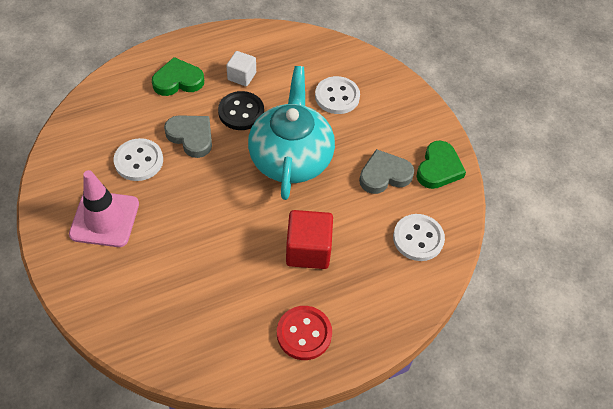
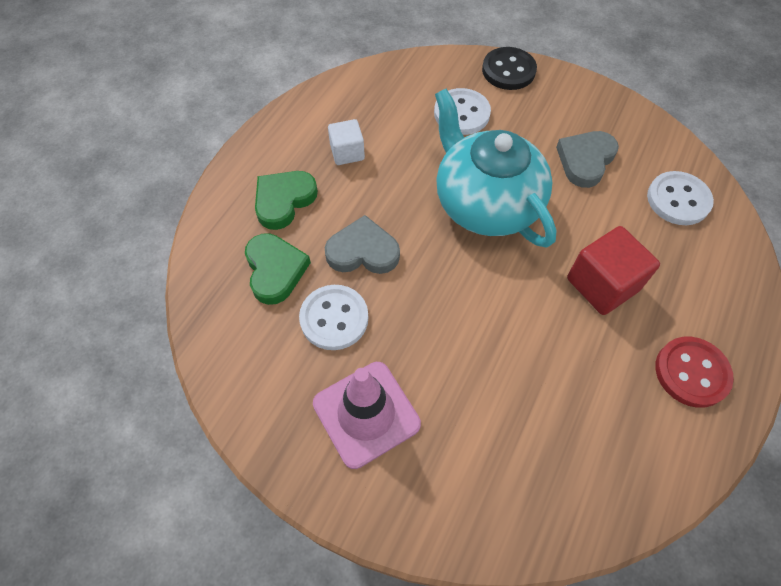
camera: 35 degrees left, 5 degrees up
(241, 112) = (386, 190): black button -> black button (508, 70)
(438, 168) = (621, 122): green heart -> green heart (275, 270)

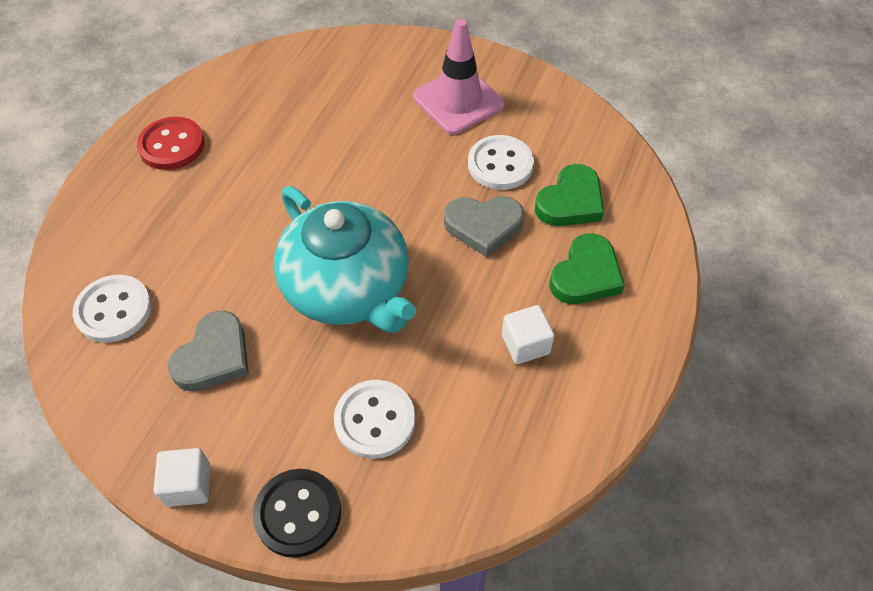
camera: 175 degrees right, 5 degrees down
(275, 270) = (570, 201): green heart -> green heart turned 120 degrees counterclockwise
(581, 88) = (188, 485): none -> white cube
(602, 284) = (232, 211): red cube -> none

